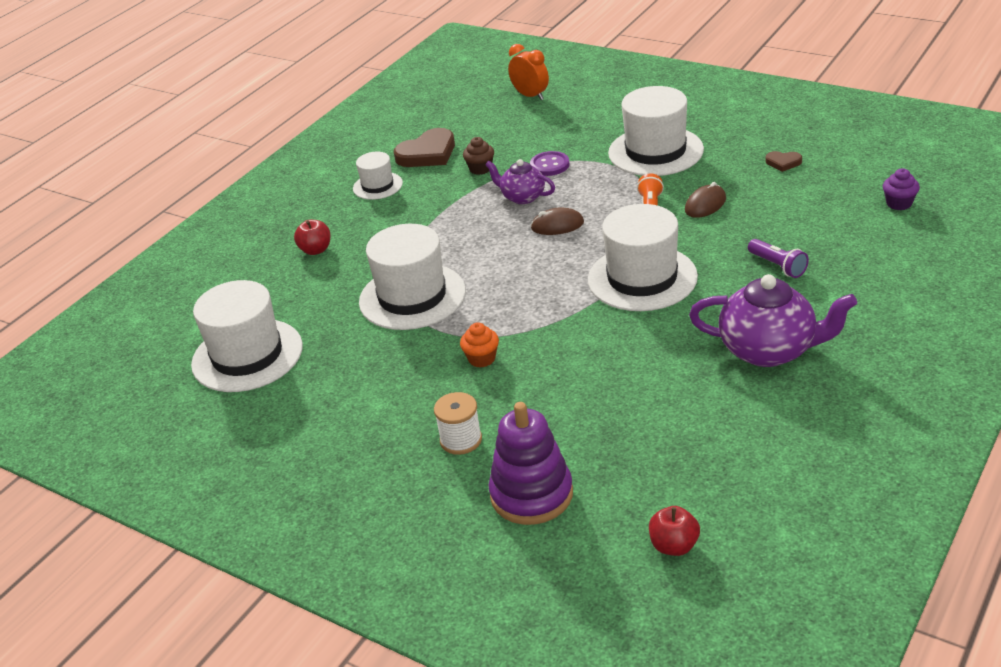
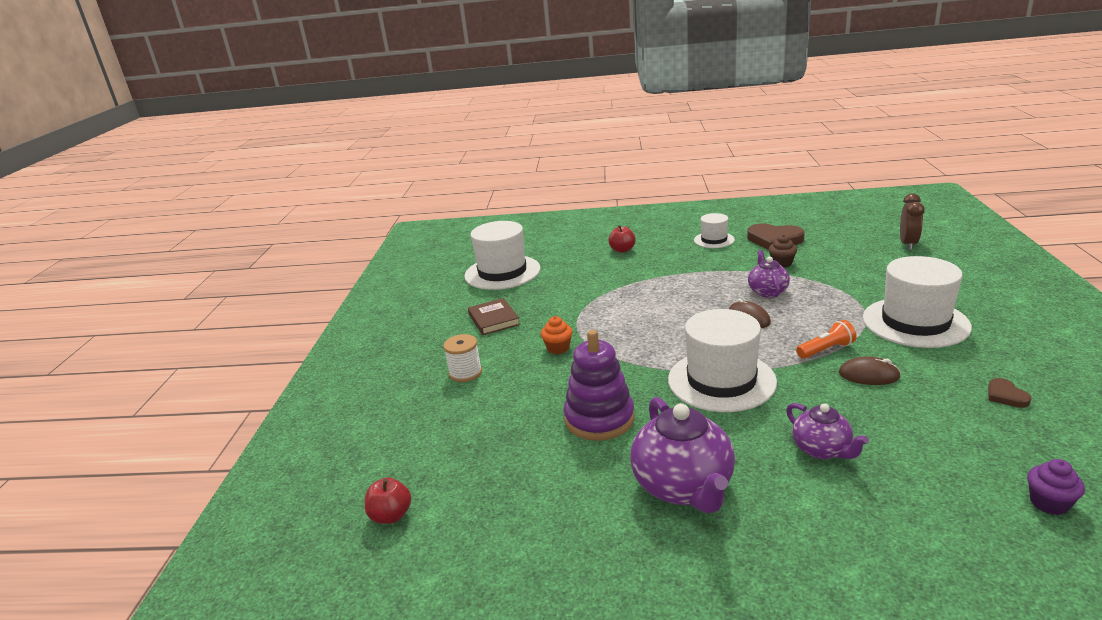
camera: 60 degrees right, 10 degrees down
(362, 391) = (494, 319): none -> brown book
(412, 296) = (604, 298): white hat -> none
(530, 96) = (908, 244): orange clock -> brown clock
(531, 494) = (422, 423): purple stacking toy -> purple stacking toy (599, 419)
(549, 165) = (824, 286): purple button -> none
(778, 266) = (822, 450): purple flashlight -> purple teapot

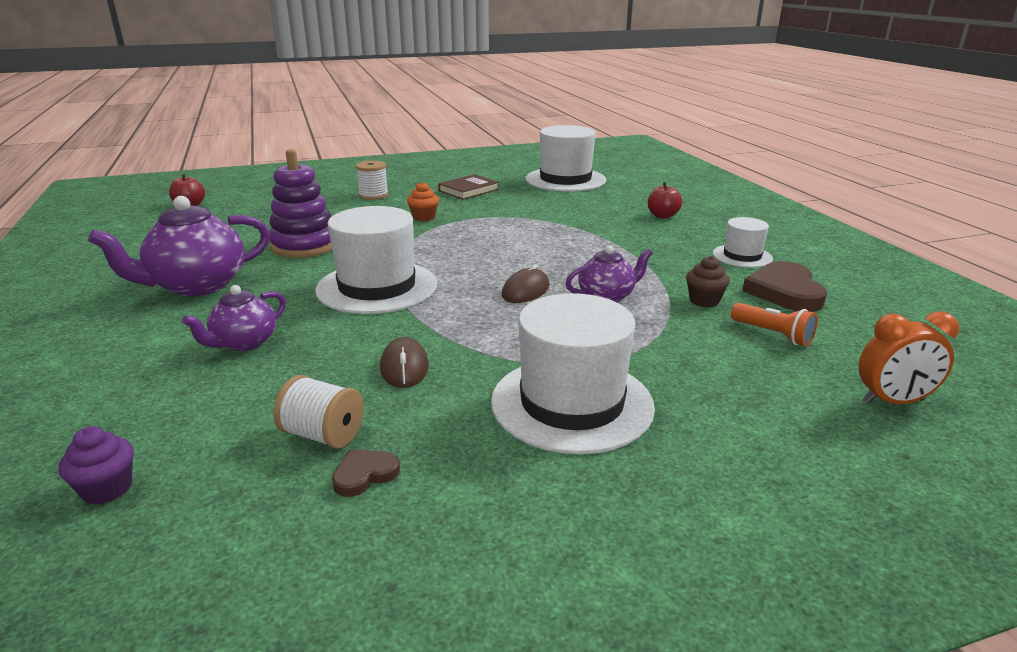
camera: 65 degrees right, 0 degrees up
(826, 350) = (462, 338): orange flashlight -> orange flashlight (773, 334)
(908, 244) = (893, 401): brown clock -> orange clock
(963, 410) = (323, 435): none -> white spool

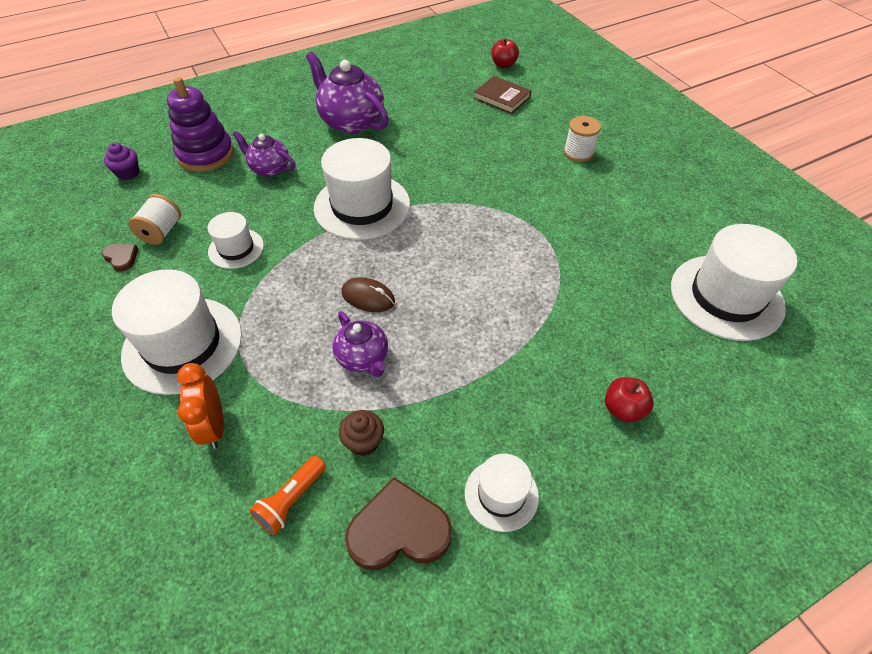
camera: 80 degrees right, 25 degrees up
(304, 245) = (436, 147): purple stacking toy -> purple stacking toy (206, 154)
(404, 367) = (236, 248): brown mouse -> white hat
(424, 217) = (529, 199): orange cupcake -> none
(468, 190) = (631, 215): brown book -> brown book (502, 98)
(893, 401) = (161, 588): orange clock -> orange clock (214, 426)

